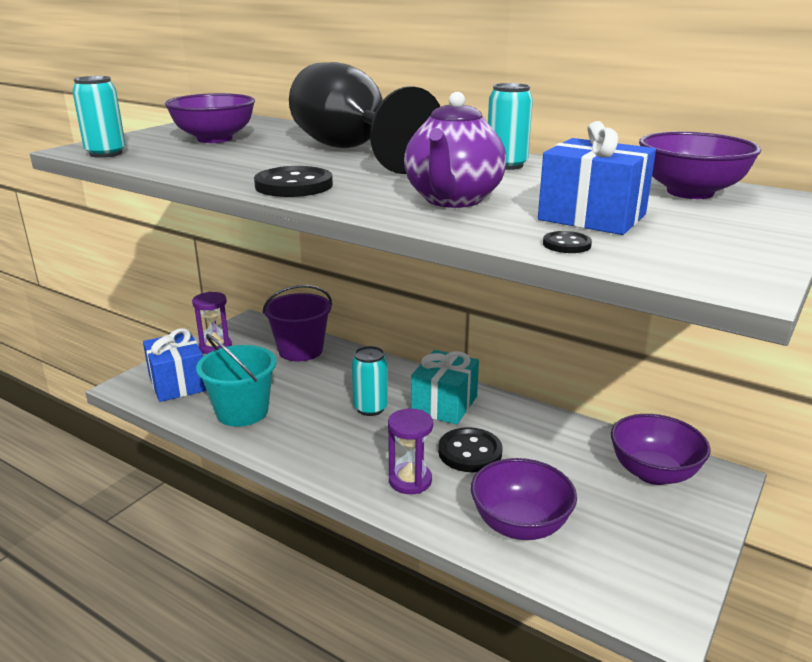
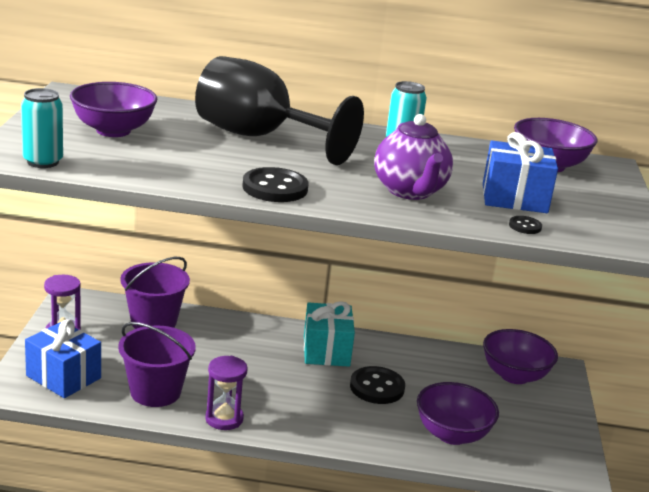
camera: 30 degrees left, 0 degrees up
(242, 412) = (155, 392): turquoise bucket -> purple bucket
(370, 408) = (267, 366): turquoise can -> none
(410, 480) = (349, 420): purple hourglass -> purple hourglass (224, 419)

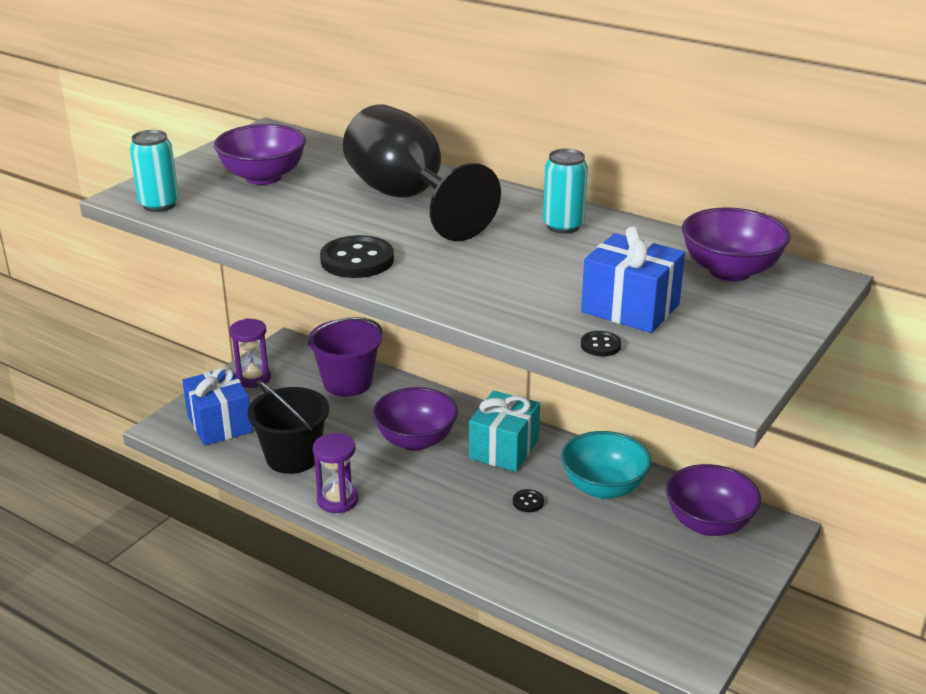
camera: 30 degrees right, 5 degrees up
(155, 392) = (293, 457): purple bucket -> black bucket
(377, 387) = (528, 502): black button -> black button, size x0.49
(410, 191) = (507, 283): purple teapot -> none
(423, 365) = (603, 487): none -> turquoise bowl
(452, 434) = (572, 575): purple bowl -> purple bowl (416, 440)

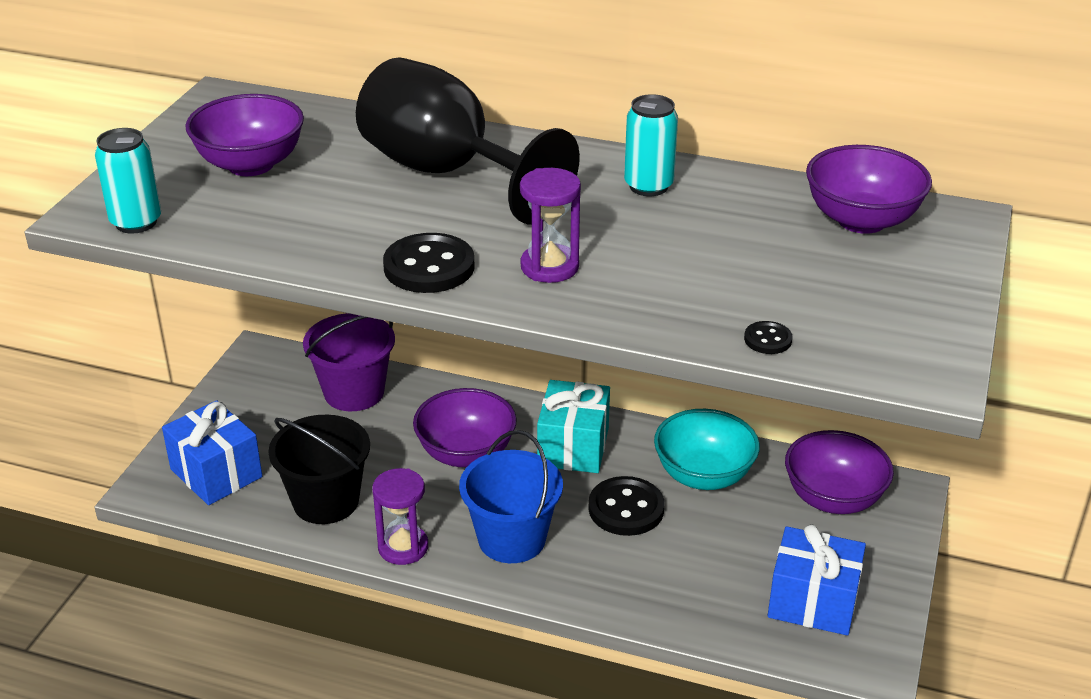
camera: 15 degrees left, 5 degrees up
(253, 378) = (233, 405): purple hourglass -> purple hourglass (549, 267)
(425, 509) = (511, 539): none -> blue bucket
(528, 502) = (626, 509): black button -> black button, size x2.05
(630, 308) = (776, 285): blue gift -> blue gift (813, 602)

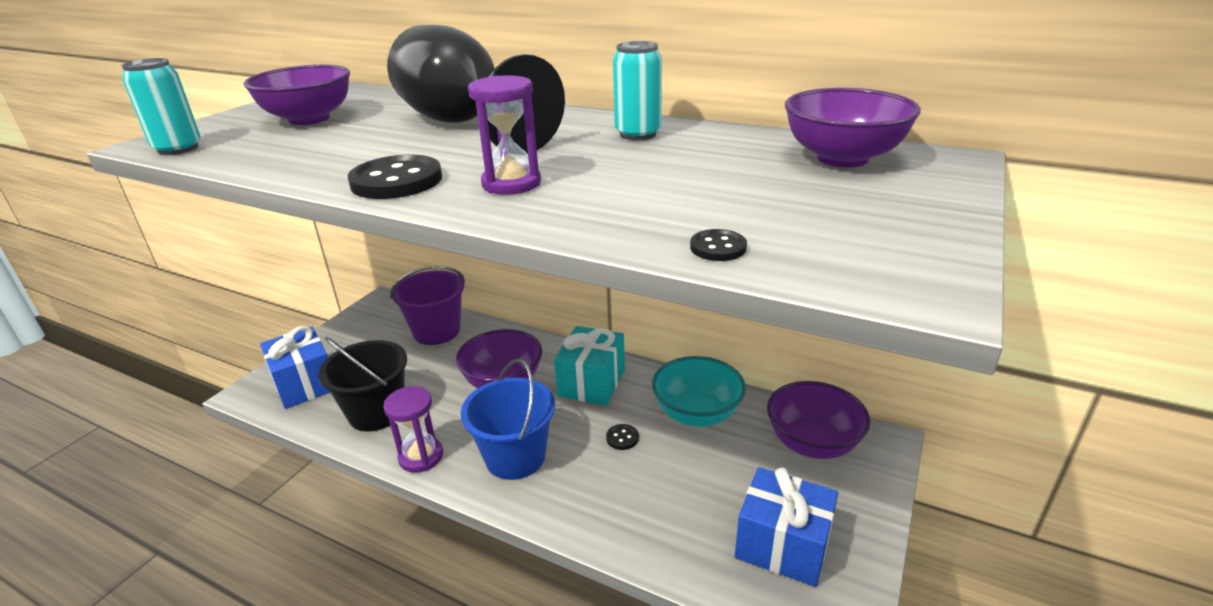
camera: 10 degrees right, 5 degrees down
(626, 509) = (622, 438): black button -> black button, size x0.49

